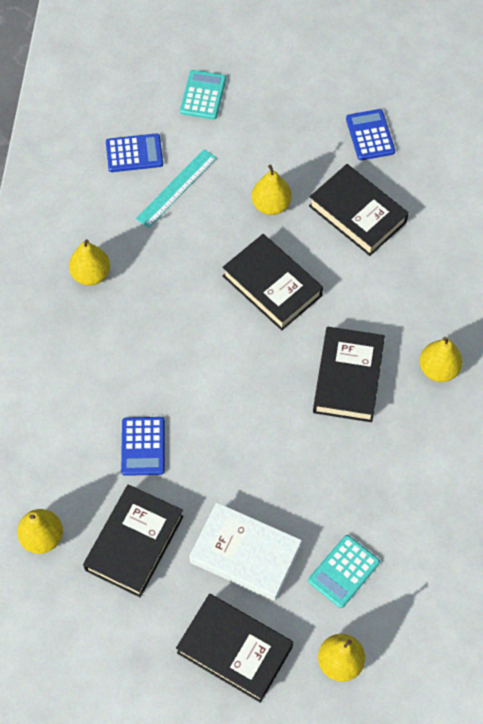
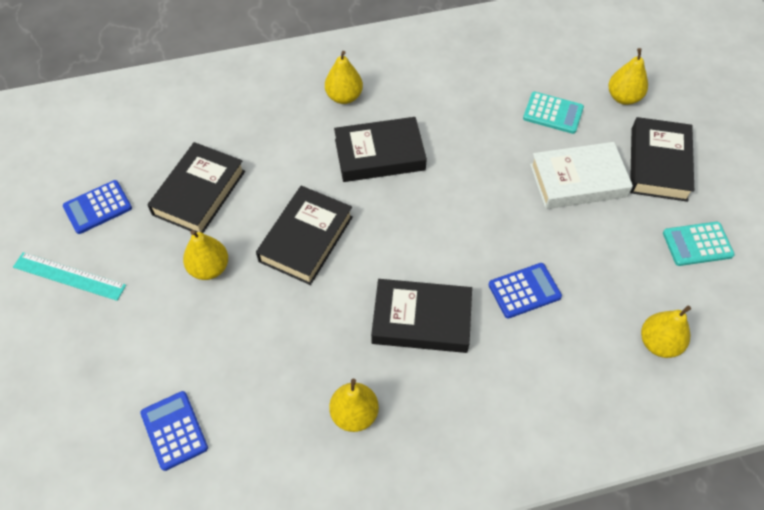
camera: 110 degrees left, 5 degrees down
(134, 543) = (618, 264): black book -> black book (421, 319)
(176, 188) = (212, 366): turquoise ruler -> turquoise ruler (69, 276)
(203, 95) = (70, 384): turquoise calculator -> turquoise calculator (697, 244)
(245, 554) = (578, 180): white book -> white book turned 75 degrees clockwise

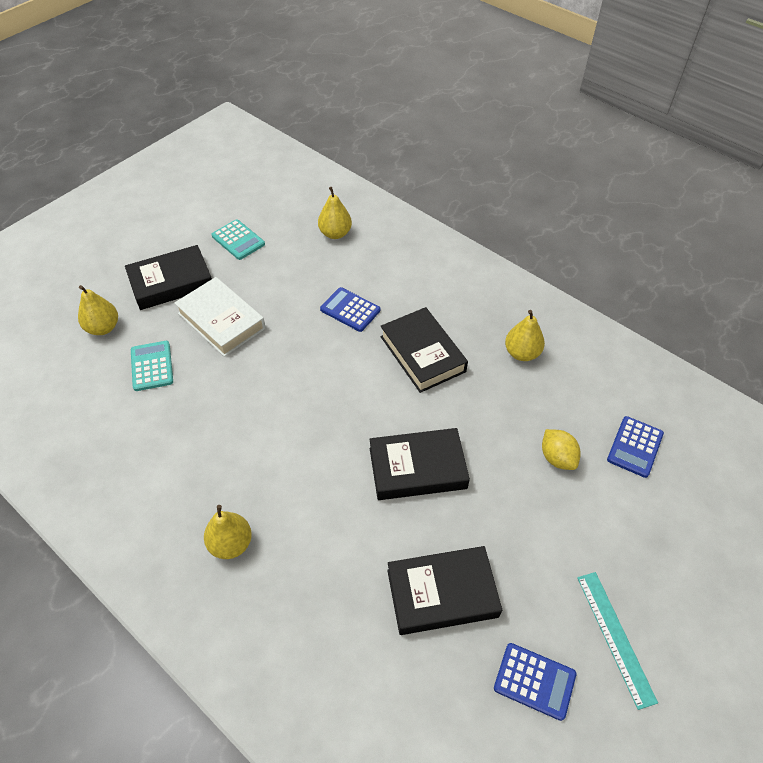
camera: 125 degrees left, 5 degrees down
(209, 268) = (504, 522): yellow pear -> none
(223, 352) = (557, 458): none -> yellow lemon
(379, 154) = (286, 468): black book -> none

